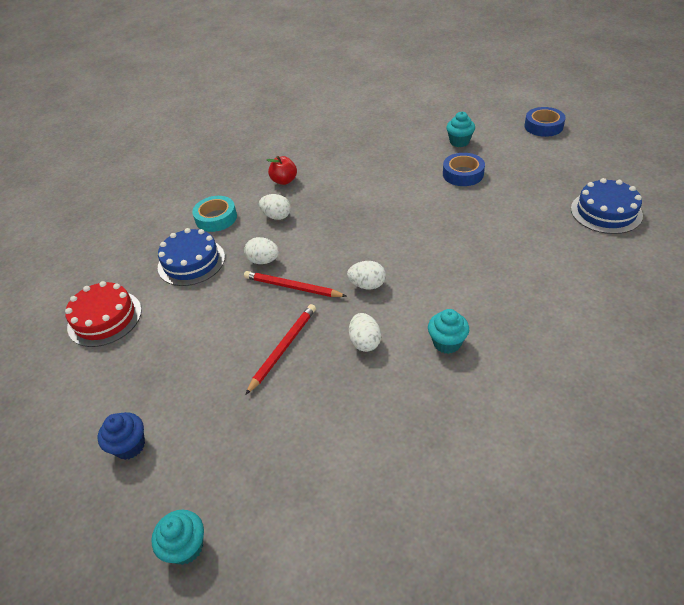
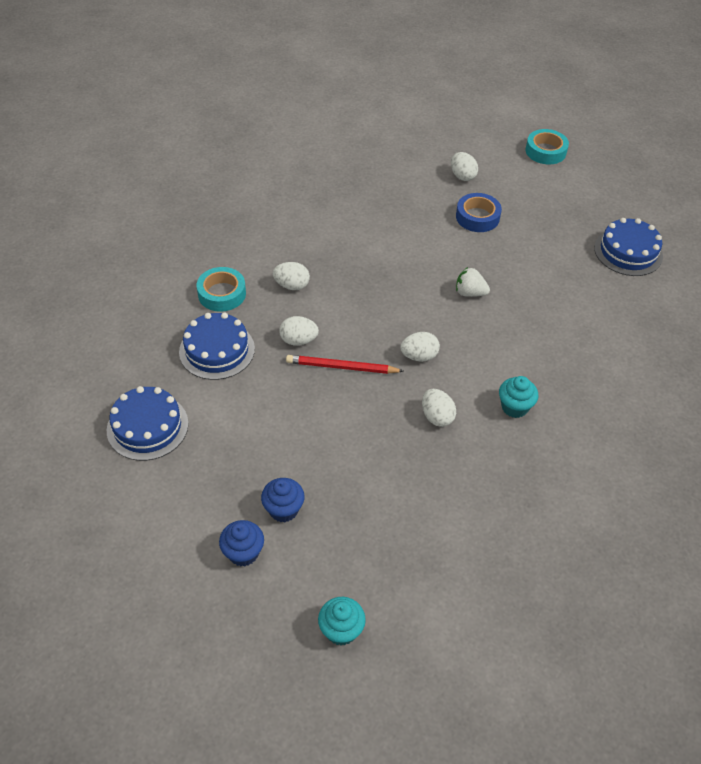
camera: 20 degrees left, 5 degrees up
(105, 318) = (147, 426): red cake -> blue cake
(185, 410) = (283, 509): none -> blue cupcake
(283, 348) = (358, 434): red pencil -> none
(284, 181) = (282, 239): red apple -> none
(435, 235) = (470, 293): none -> white strawberry
(459, 142) = (462, 176): turquoise cupcake -> white egg
(543, 126) = (545, 151): blue tape -> turquoise tape

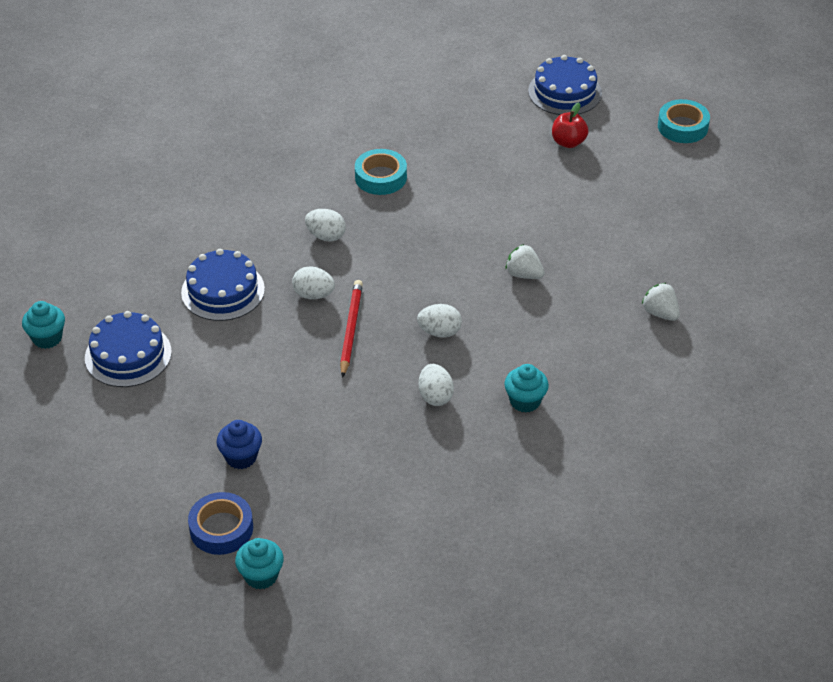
camera: 15 degrees right, 5 degrees down
(66, 423) = (47, 338): none -> turquoise cupcake
(222, 294) = (247, 233): turquoise tape -> turquoise tape (380, 177)
(243, 553) = (187, 489): blue cupcake -> none
(342, 367) = (351, 329): red pencil -> red pencil turned 75 degrees clockwise
(462, 176) = (568, 142): white egg -> red apple
(477, 217) = (567, 192): blue tape -> blue tape (221, 528)
(592, 308) = (660, 313): none -> white strawberry
(628, 252) = (732, 257): blue cake -> blue cake (565, 92)

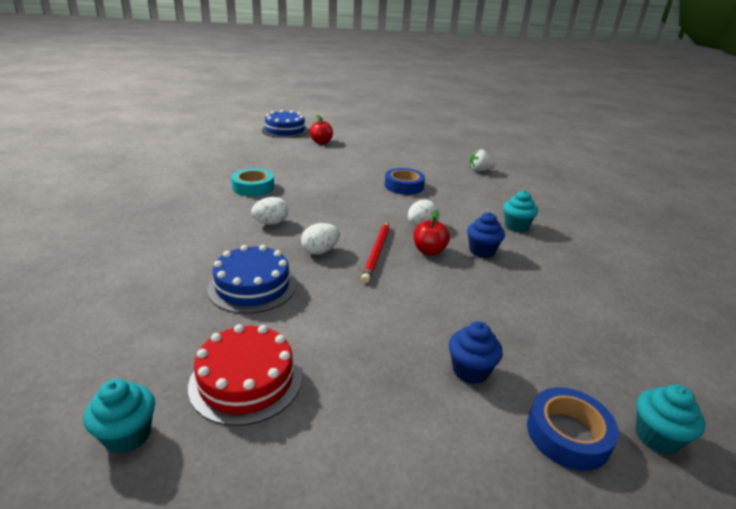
camera: 55 degrees left, 15 degrees down
(128, 355) = (246, 380): blue cake -> red cake
(351, 329) = (376, 252): red pencil -> red pencil turned 120 degrees counterclockwise
(393, 361) = (429, 251): none -> red apple
(435, 396) = (482, 251): white egg -> blue cupcake
(524, 274) = (404, 186): white strawberry -> blue tape
(682, 127) = (355, 123): turquoise tape -> none

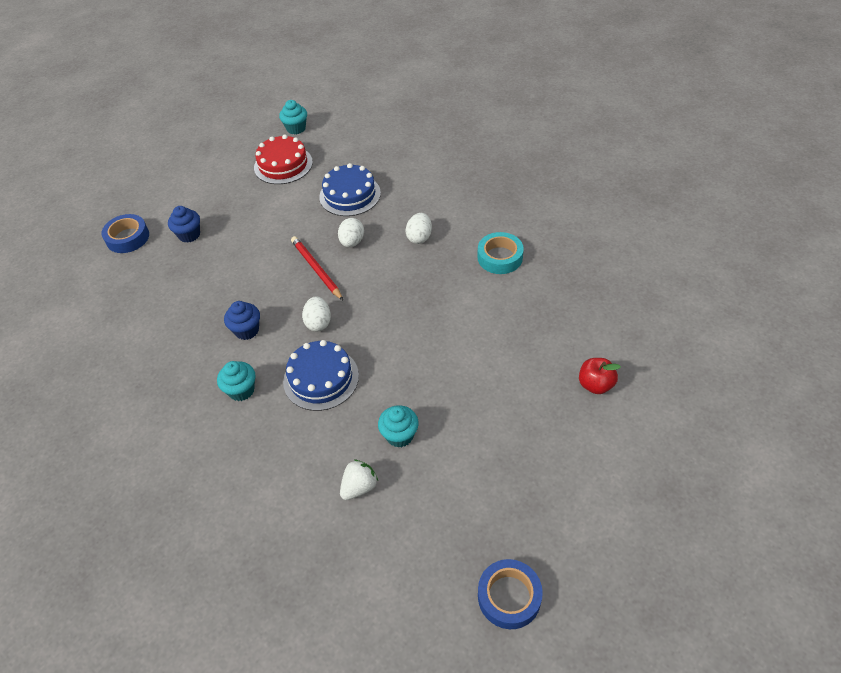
camera: 140 degrees right, 20 degrees up
(285, 130) = (676, 373): blue cake -> blue cake (321, 378)
(404, 186) = (396, 371): blue tape -> blue tape (509, 597)
(429, 251) = (284, 299): red apple -> none
(657, 437) = (85, 264): turquoise cupcake -> turquoise cupcake (399, 435)

